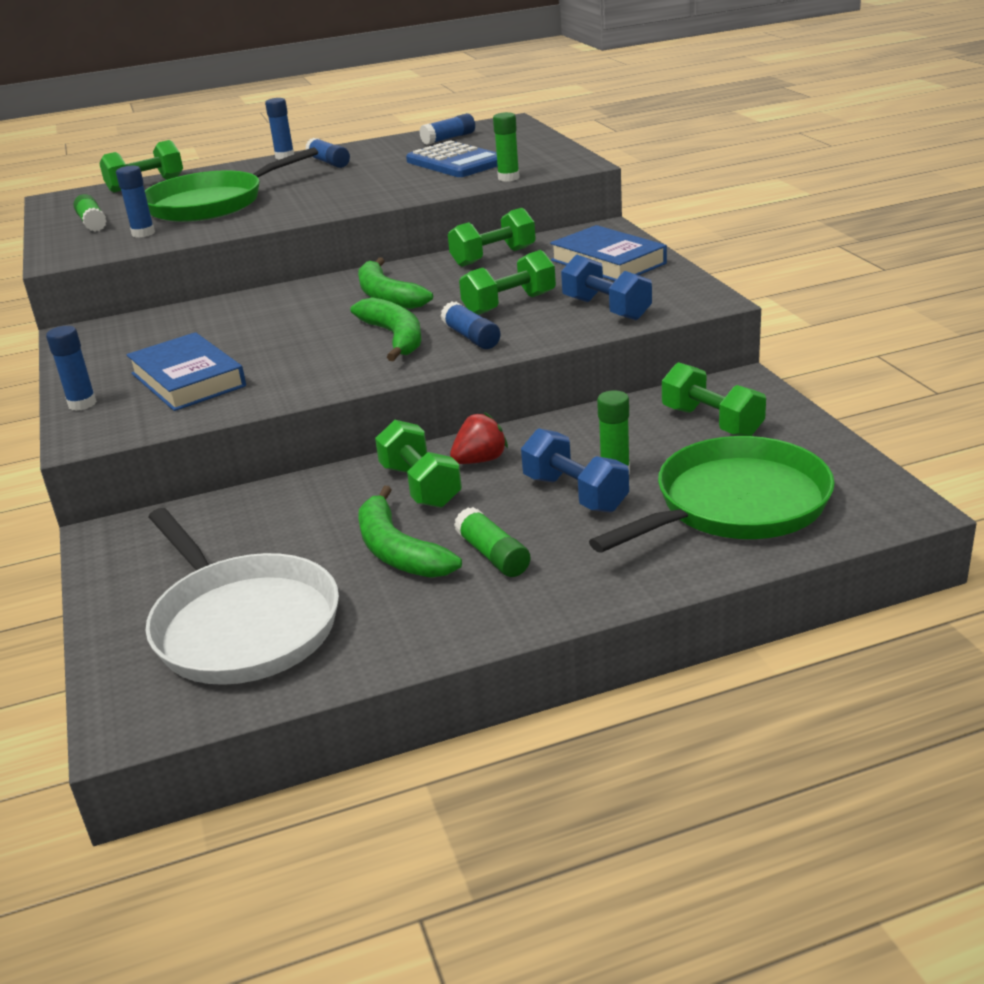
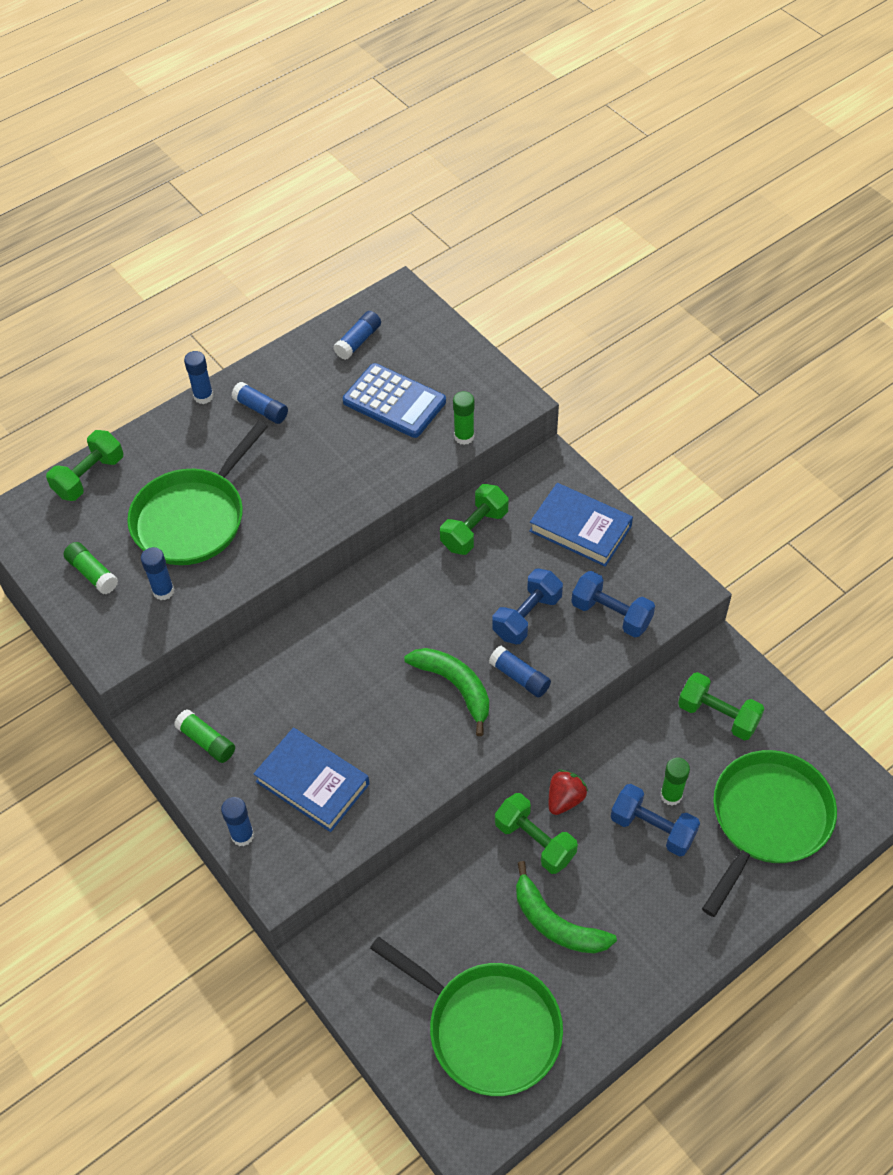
camera: 20 degrees left, 25 degrees up
(242, 625) = (488, 1028): white pan -> green pan
(387, 296) = (412, 616): green banana -> none
(493, 555) = (625, 913): green glue stick -> green glue stick (206, 741)
(509, 304) = (527, 616): green dumbbell -> blue dumbbell

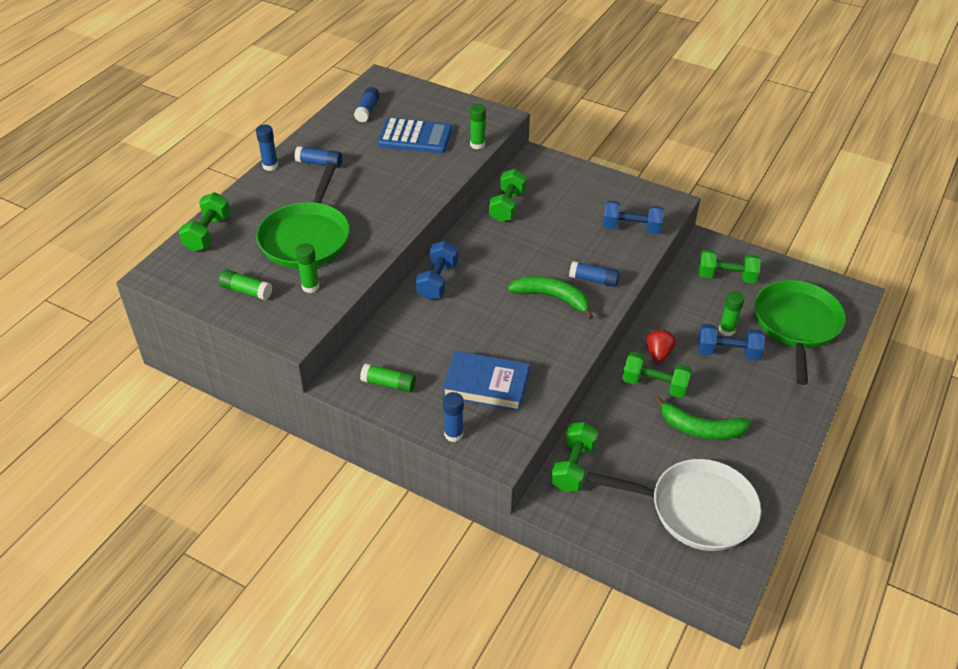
camera: 25 degrees left, 10 degrees down
(163, 591) = (310, 287): blue glue stick -> green glue stick
(377, 916) = (573, 467): none -> green dumbbell
(488, 1028) = (697, 509): green pan -> white pan
(527, 616) = (575, 244): blue dumbbell -> blue dumbbell (437, 281)
(580, 529) = (579, 187): blue book -> none

